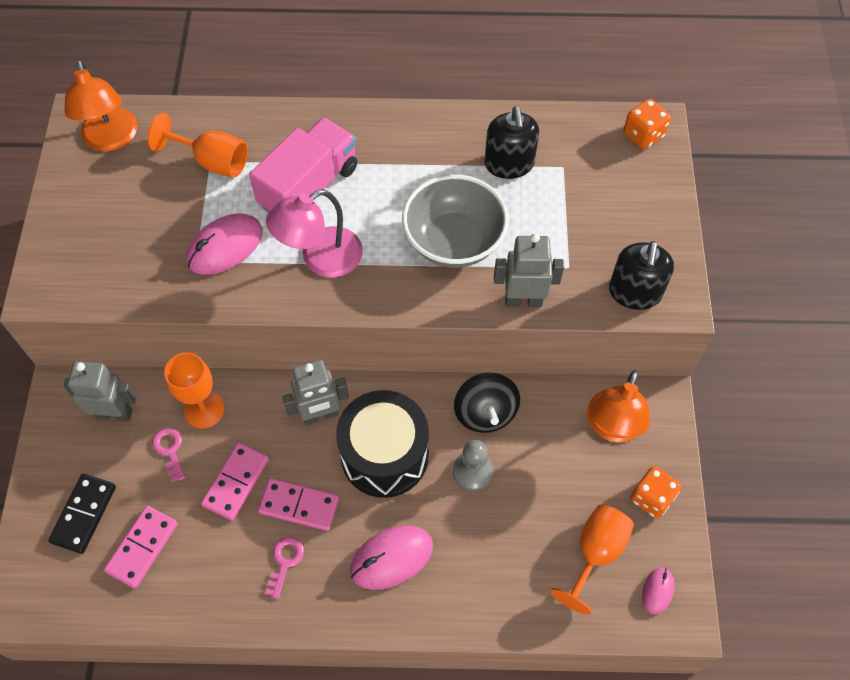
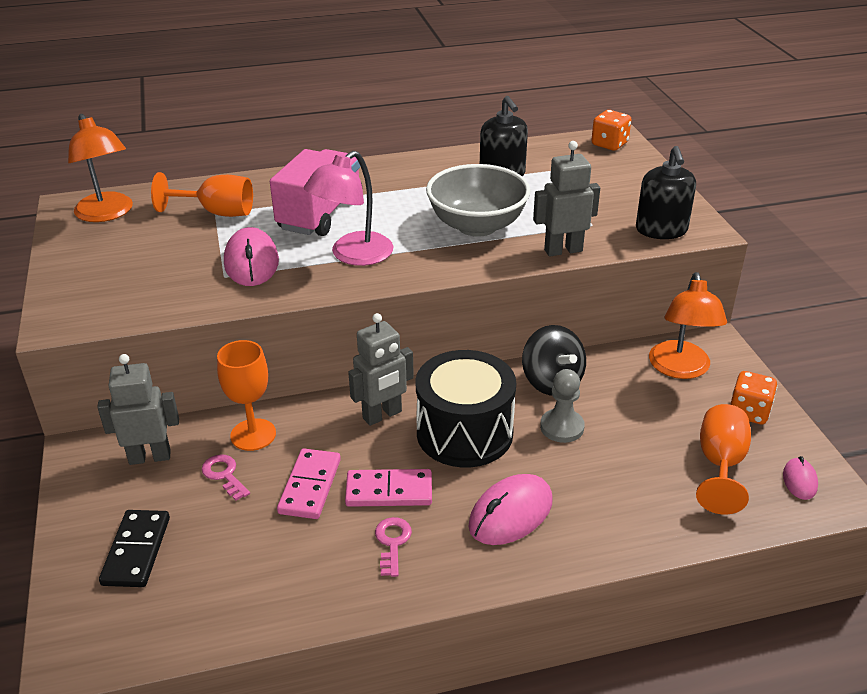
camera: 15 degrees left, 25 degrees down
(142, 547) = (217, 566): pink domino -> none
(225, 247) = (251, 262): pink mouse -> pink mouse turned 45 degrees counterclockwise

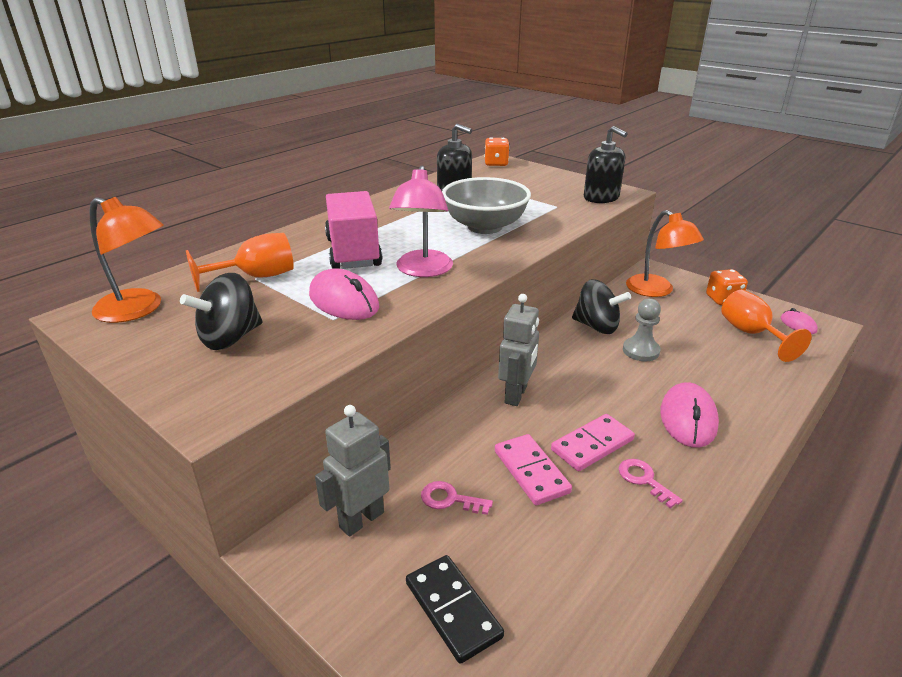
camera: 35 degrees left, 5 degrees down
(136, 264) = (230, 338): none -> black spinning top
(253, 435) = (434, 455): orange goblet -> none
(464, 433) = (587, 381): black drum -> none
(563, 250) = (563, 224): grey robot -> none

